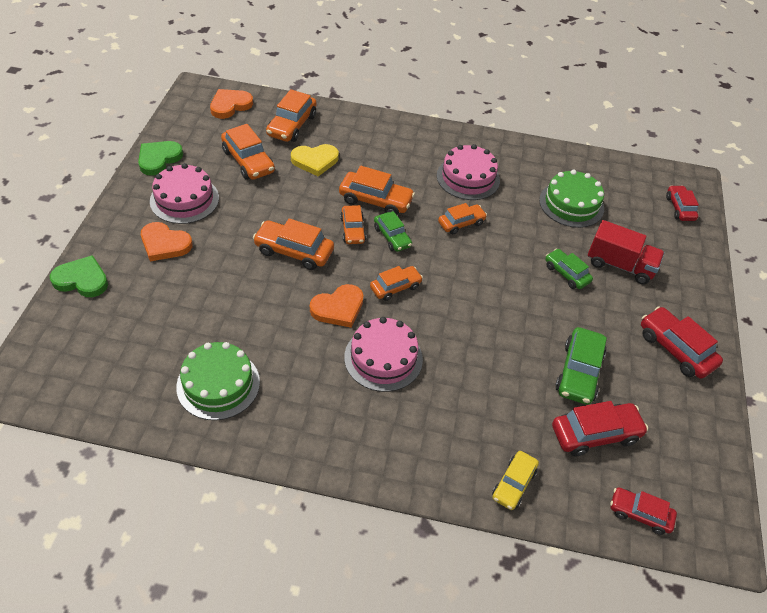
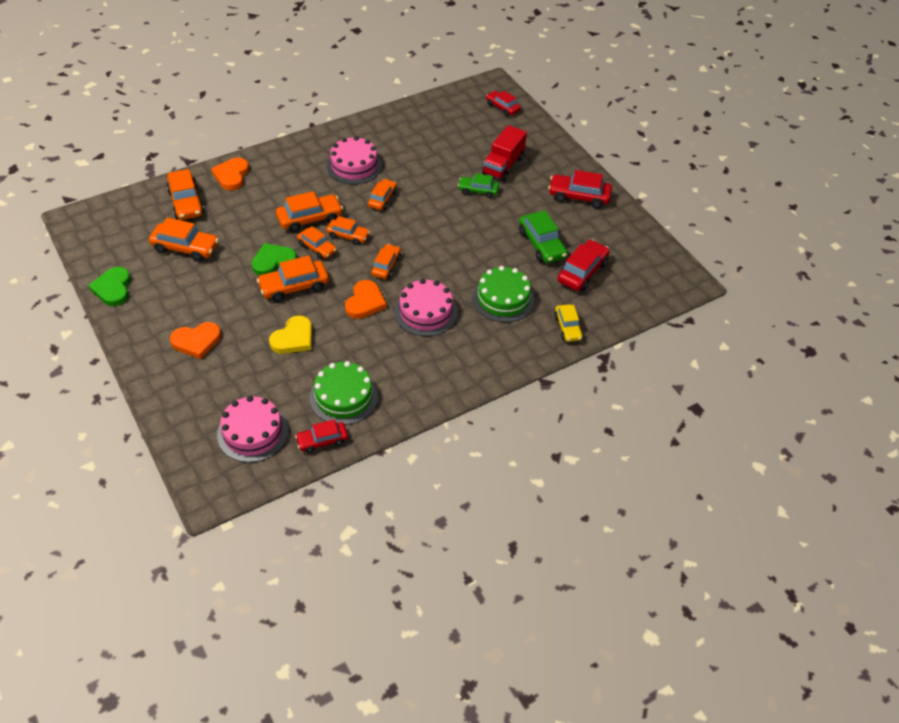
camera: 40 degrees left, 0 degrees up
(82, 280) = (166, 403): green heart -> green heart (273, 261)
(184, 199) = (171, 303): pink cake -> pink cake (252, 432)
(230, 105) = (118, 216): orange heart -> orange heart (231, 175)
(315, 161) = (235, 218): yellow heart -> yellow heart (293, 338)
(392, 237) = (348, 236): green car -> orange car
(571, 204) = (437, 144): green cake -> green cake (503, 298)
(620, 265) = (503, 166): red truck -> red truck turned 135 degrees clockwise
(639, 514) = (641, 297): red car -> red car (322, 441)

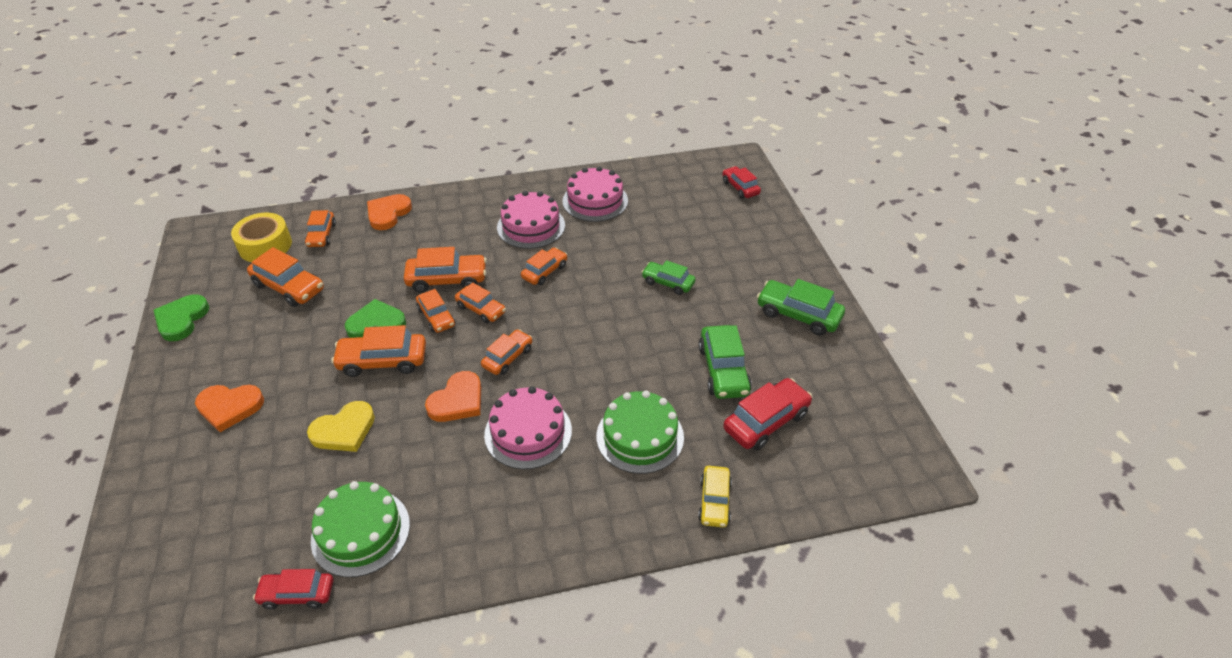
camera: 20 degrees right, 5 degrees down
(143, 219) = (265, 246): none -> yellow tape
(186, 202) = (322, 235): orange car -> orange car, size x0.65
(252, 432) = (218, 555): pink cake -> pink cake (595, 201)
(503, 166) = (712, 257): red truck -> none
(579, 196) = (798, 315): red car -> green car

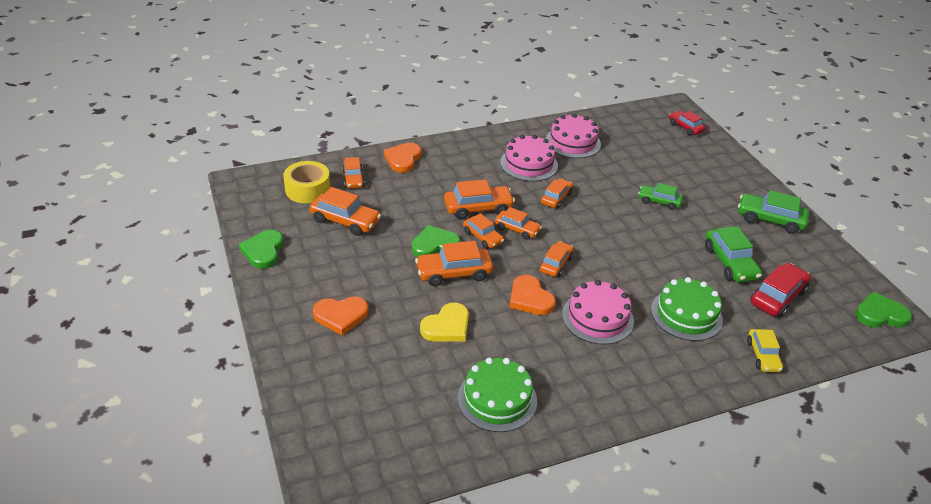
camera: 10 degrees left, 5 degrees down
(297, 594) = (467, 447): red car -> none
(457, 401) = (530, 298): orange heart -> orange heart turned 120 degrees clockwise
(892, 455) = (880, 314): none -> green heart

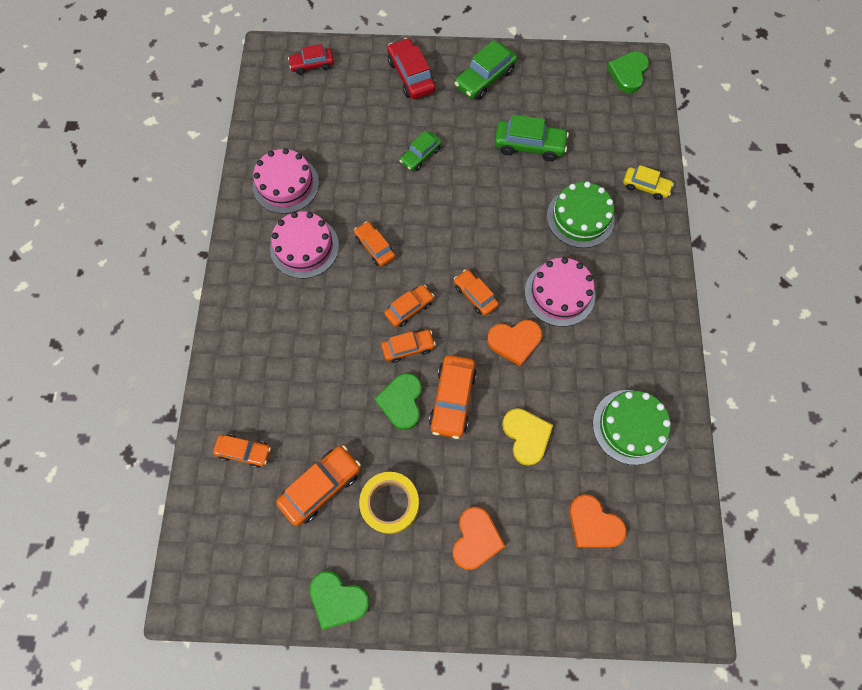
camera: 65 degrees left, 30 degrees up
(308, 189) = (241, 513): yellow tape -> yellow tape (390, 503)
(403, 159) = (232, 380): orange heart -> orange heart (593, 524)
(478, 208) = (359, 332): orange car -> none
(777, 297) = (584, 134): red car -> red car (411, 76)

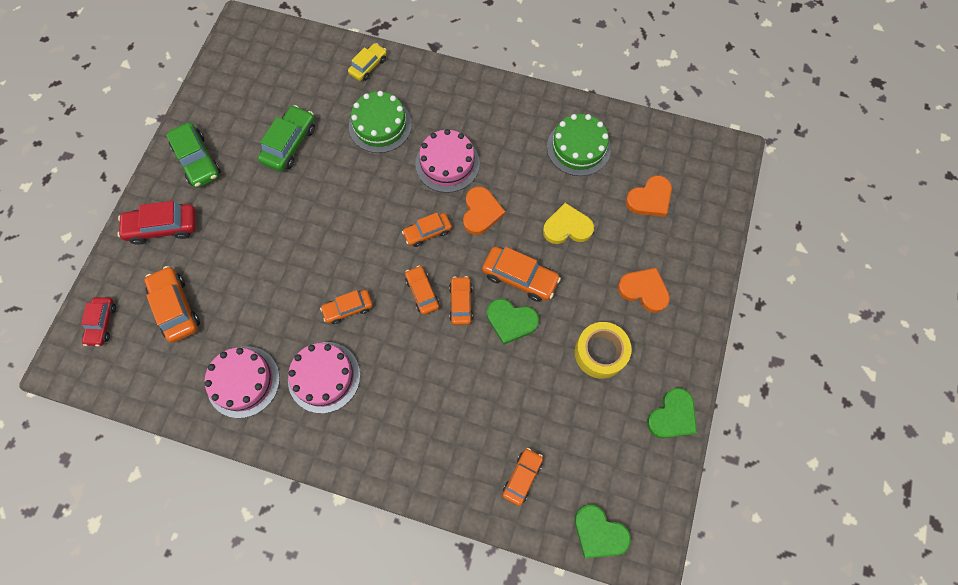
camera: 75 degrees left, 0 degrees up
(321, 486) = (571, 410): orange car -> orange car (176, 308)
(421, 155) = (262, 241): green car -> none
(628, 73) = (246, 41): green heart -> green heart (599, 533)

